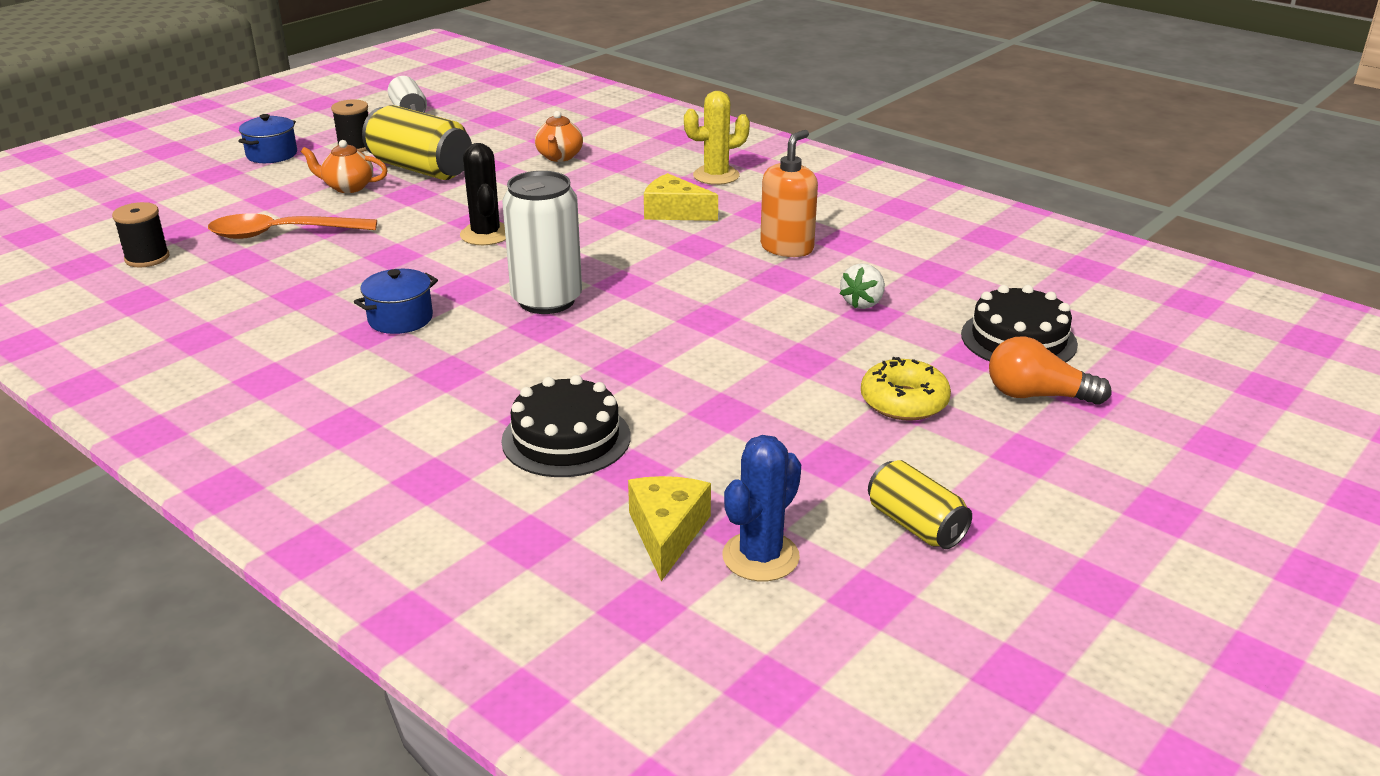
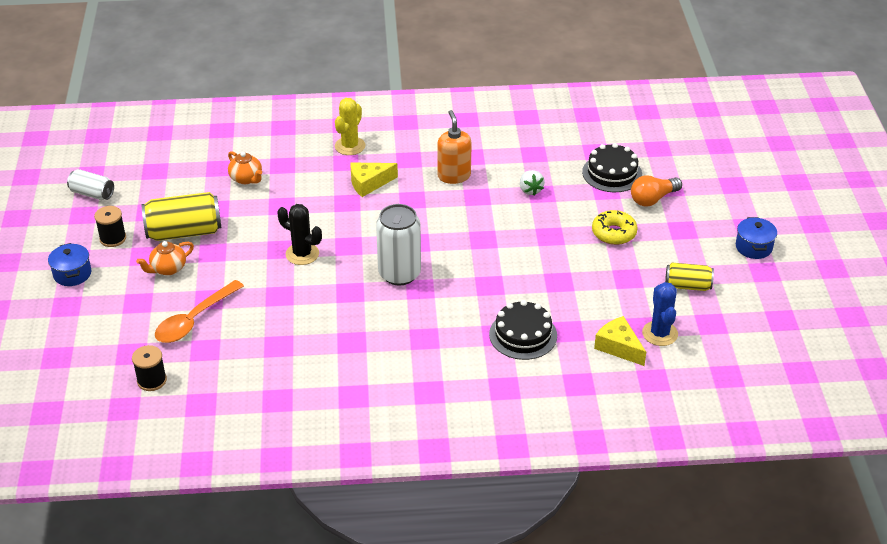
camera: 45 degrees left, 10 degrees up
(400, 319) = (353, 327): blue pot -> blue pot (753, 247)

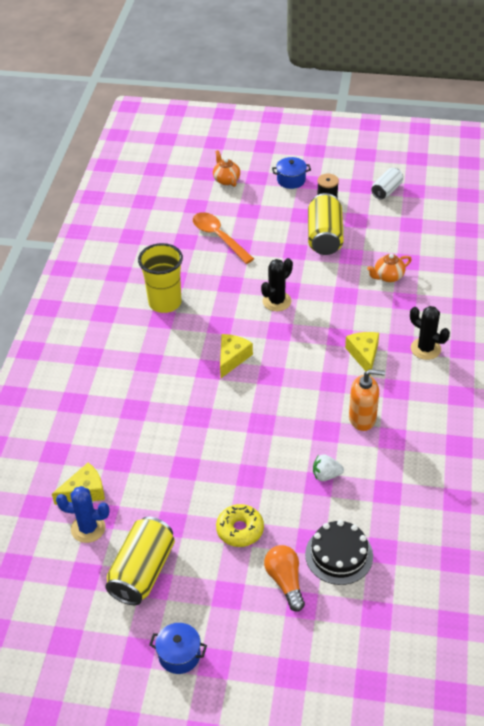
camera: 105 degrees right, 5 degrees up
(152, 380) = (164, 214): black spool -> none
(168, 269) = (282, 226): orange teapot -> orange teapot (226, 180)
(323, 344) = (165, 303): none -> yellow cup
(350, 146) = (425, 349): yellow cactus -> black cactus
(399, 274) = (232, 358): white can -> yellow cheese
(523, 335) = (127, 427): black cake -> none
(687, 286) = (142, 571): yellow can -> yellow can, size x1.70

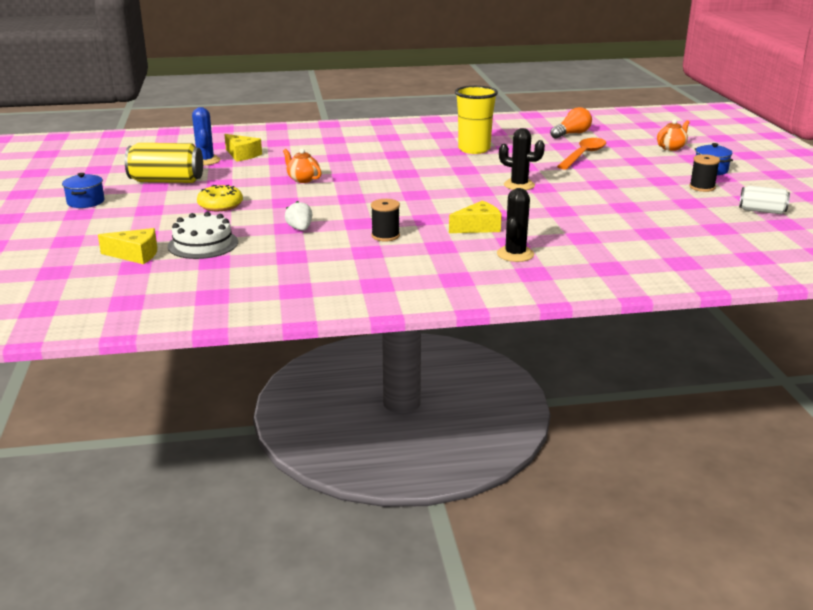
camera: 70 degrees right, 20 degrees down
(232, 358) = (425, 179): yellow cheese -> yellow cheese (135, 255)
(285, 581) = (167, 227): orange light bulb -> orange light bulb (571, 134)
(324, 237) = (640, 193): yellow can -> none
(339, 555) = (203, 244): black cake -> white cake
(362, 418) = (385, 236): orange soap dispenser -> black spool
(388, 276) = (613, 226): orange teapot -> orange teapot (303, 179)

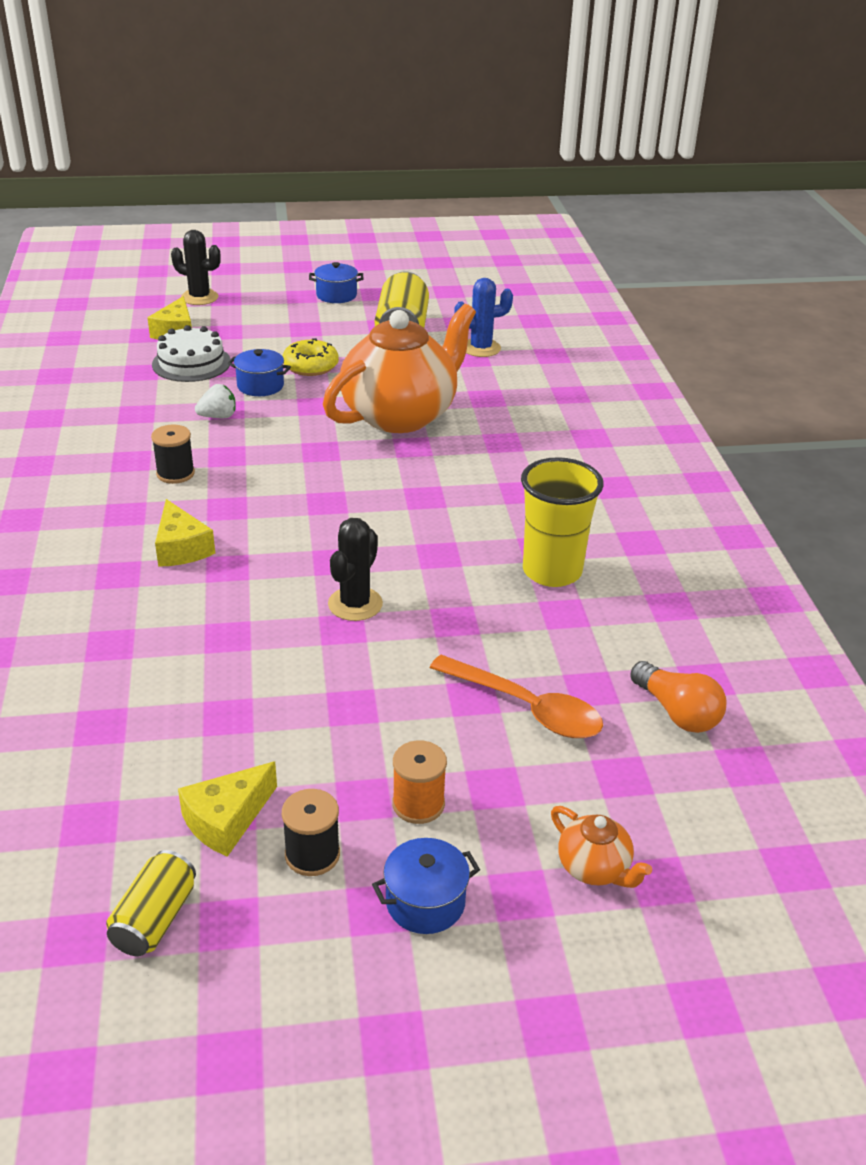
camera: 90 degrees right, 10 degrees up
(242, 155) = (507, 370): yellow cheese -> yellow cheese (226, 820)
(251, 219) = (260, 386): none -> blue pot
(303, 179) = (401, 415): orange teapot -> orange teapot, size x2.49
(515, 254) = (73, 571): black cactus -> black cactus (199, 297)
(658, 171) = (418, 804): none -> orange spool
(762, 211) = (155, 919): white can -> yellow can

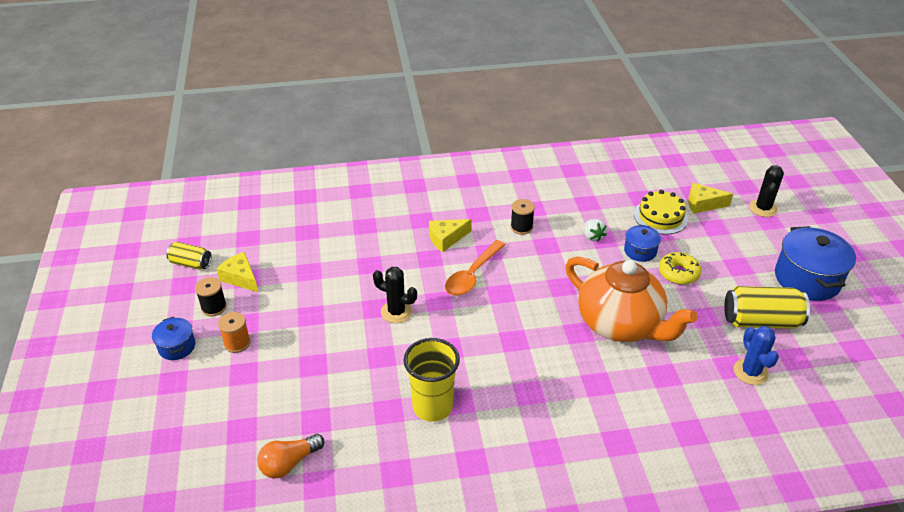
camera: 90 degrees right, 5 degrees up
(191, 363) = (660, 217): white cake -> yellow cake
(336, 295) = (807, 279): blue pot -> blue pot, size x1.91
(526, 708) = (301, 388): orange spoon -> orange spoon (472, 275)
(594, 868) = (180, 412): orange teapot -> none

